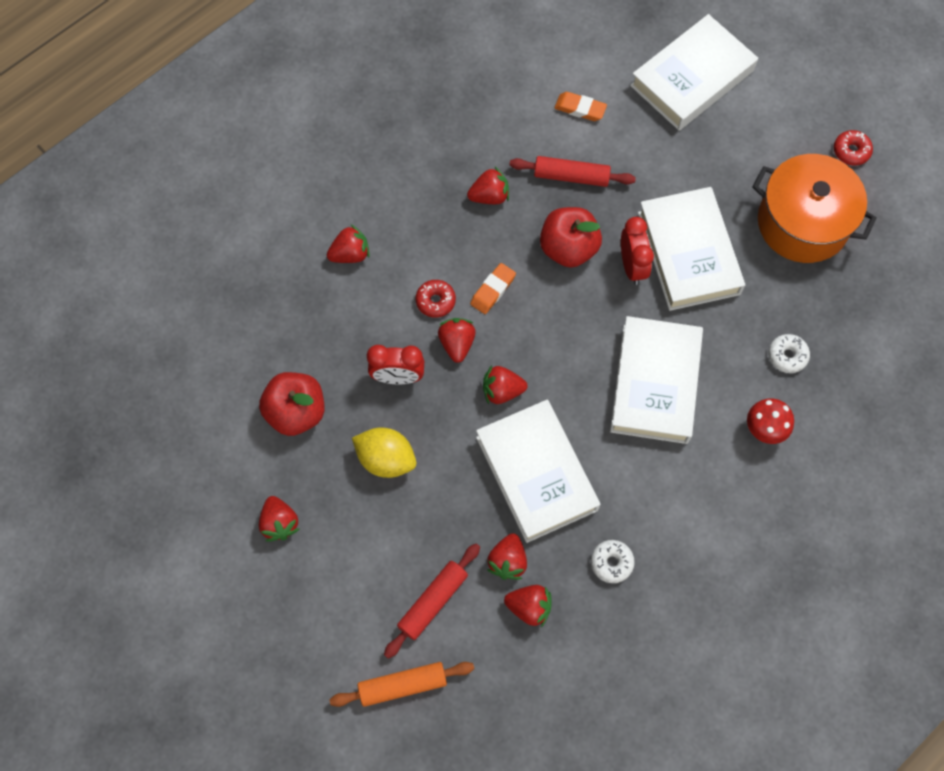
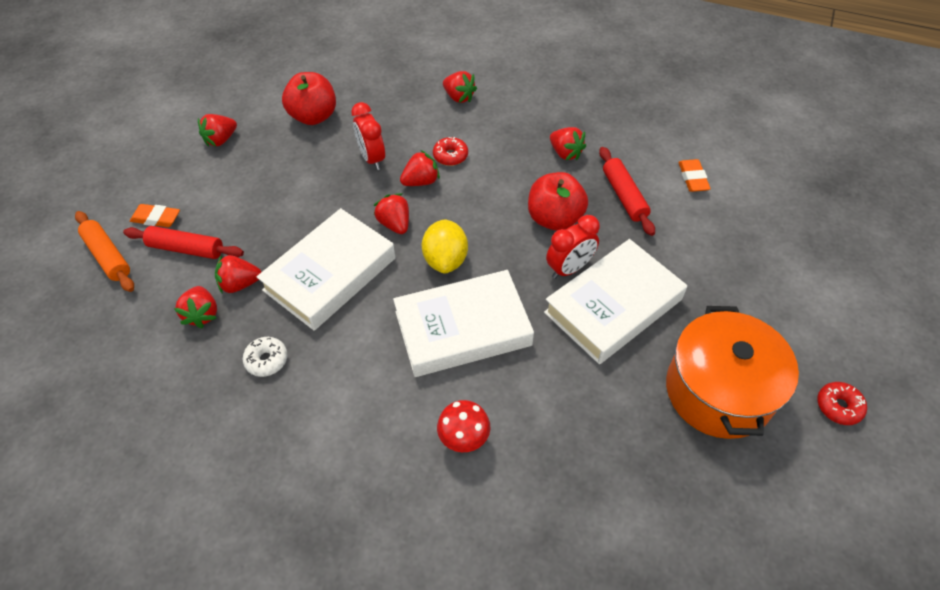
camera: 65 degrees right, 15 degrees down
(386, 459) = (299, 177): yellow lemon -> yellow lemon (445, 260)
(493, 290) = (482, 185): orange eraser -> orange eraser (156, 218)
(692, 78) = (795, 243): white book -> none
(787, 356) = (559, 432): white donut -> none

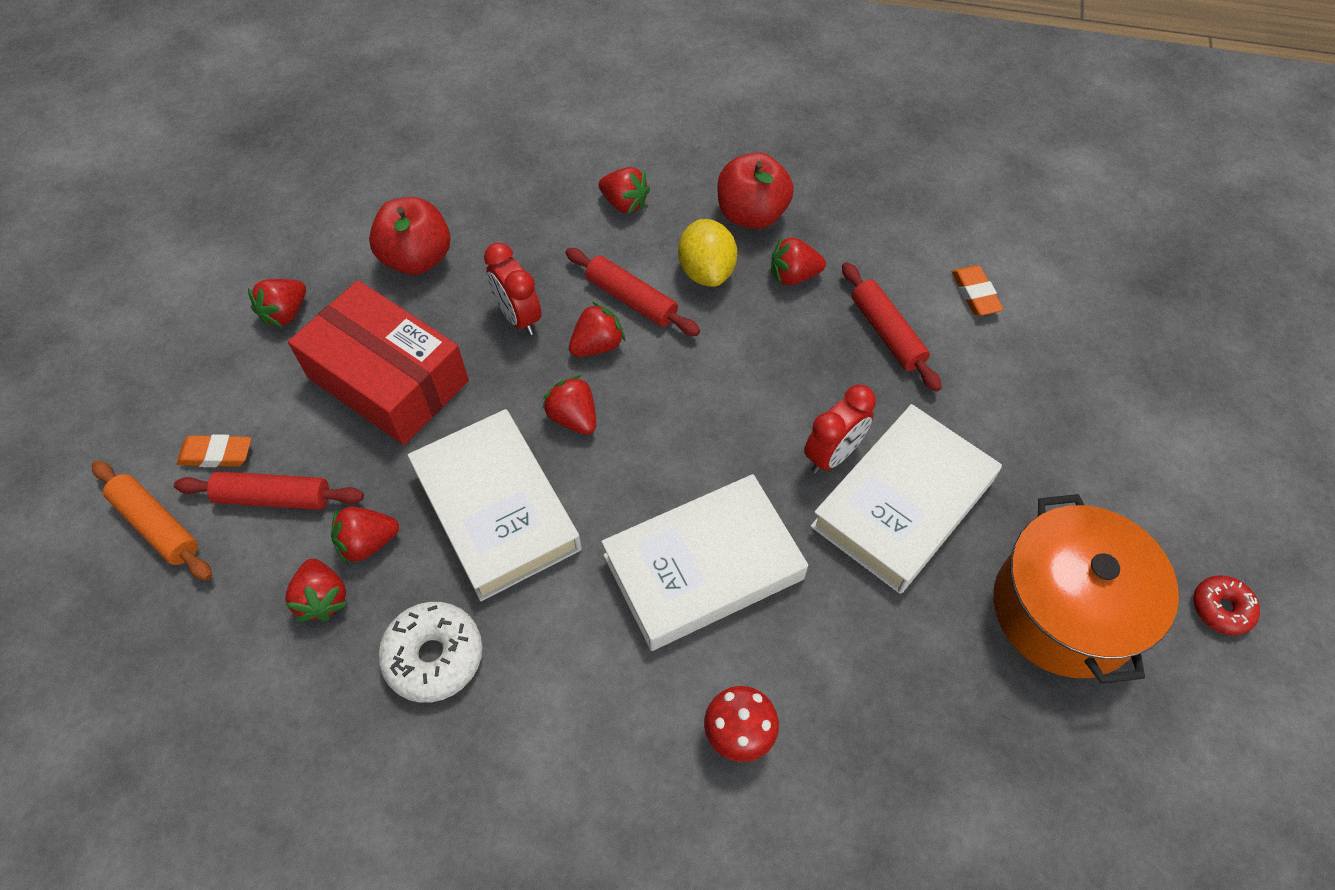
camera: 10 degrees left, 5 degrees up
(266, 360) = (434, 656): white donut -> white donut, size x1.61
(277, 186) = (388, 379): none -> red box
(330, 274) = (496, 509): white book -> white book turned 60 degrees counterclockwise
(445, 260) = (657, 464): yellow lemon -> yellow lemon (706, 271)
(450, 156) = (631, 299): red donut -> red rolling pin
(554, 219) = (798, 380): red apple -> red apple (751, 214)
(565, 153) = (793, 276): red strawberry -> red strawberry turned 135 degrees clockwise

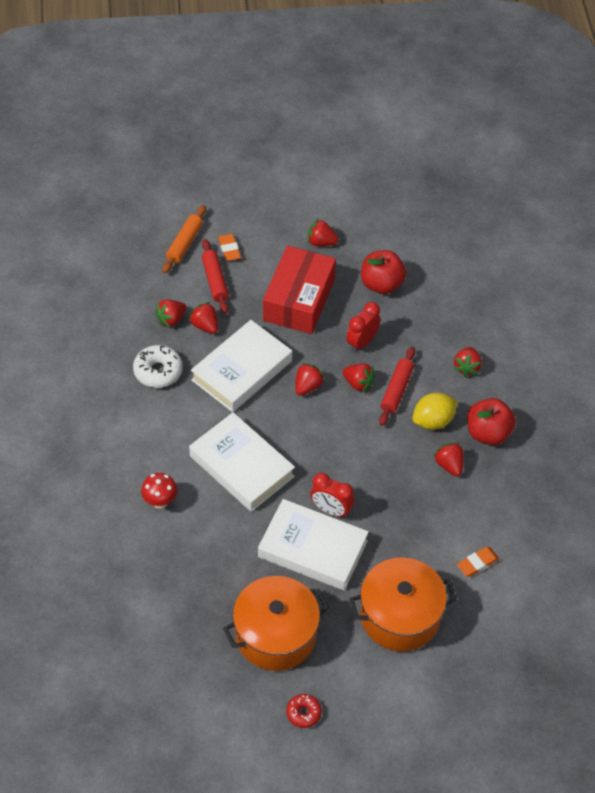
camera: 70 degrees right, 5 degrees down
(887, 333) = (426, 521): red rolling pin -> none
(1052, 418) = (400, 616): none -> orange pot

